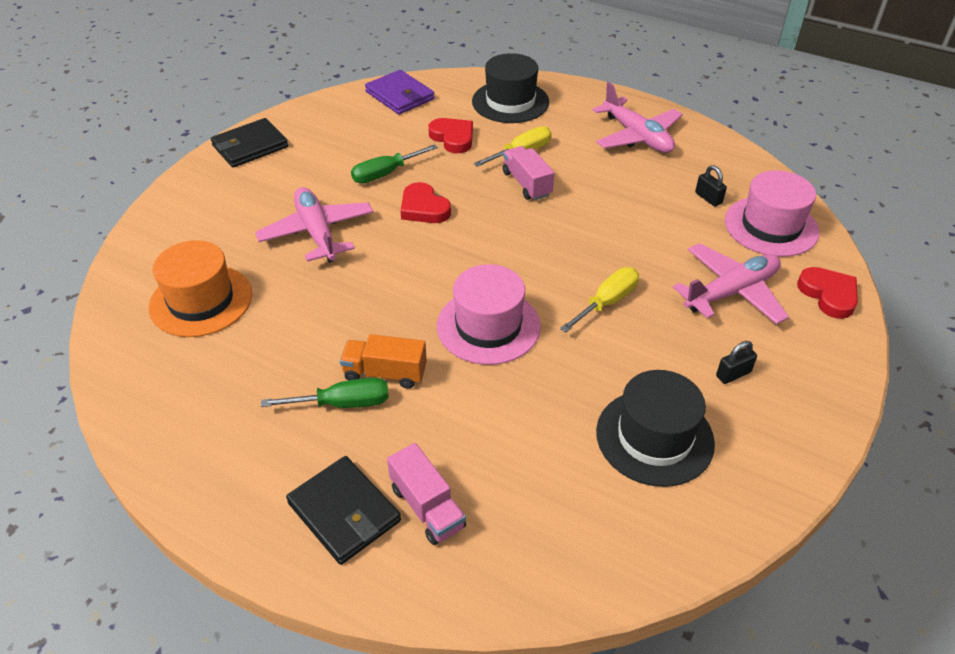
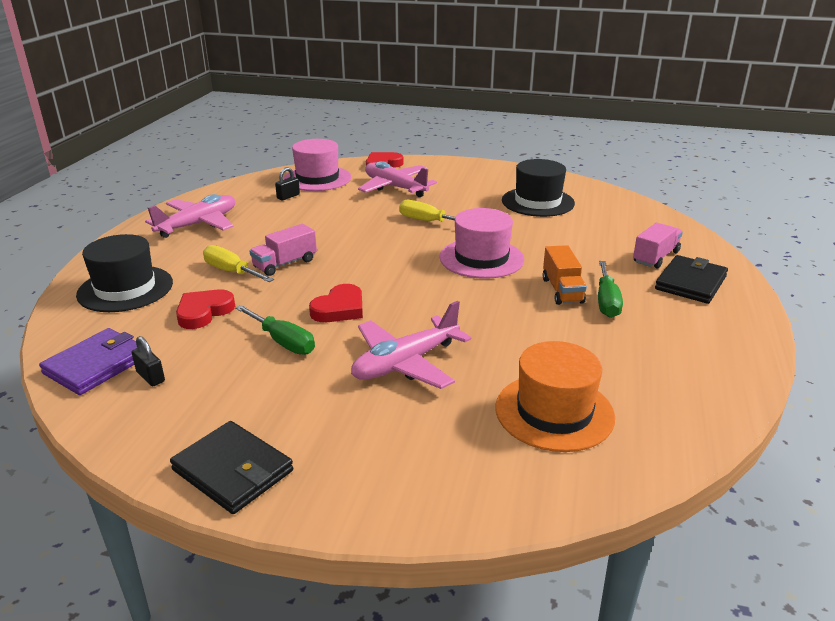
camera: 105 degrees left, 15 degrees down
(343, 403) = (606, 301): green screwdriver -> green screwdriver turned 150 degrees counterclockwise
(733, 374) = (470, 185): black padlock -> black padlock (150, 377)

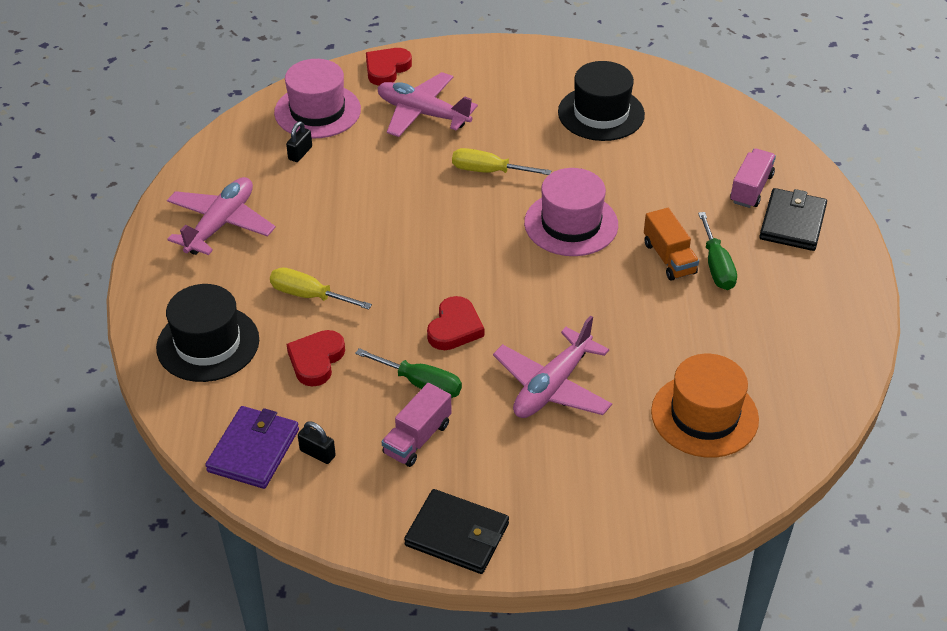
camera: 15 degrees left, 15 degrees up
(285, 264) = (361, 272): pink truck -> pink truck (417, 438)

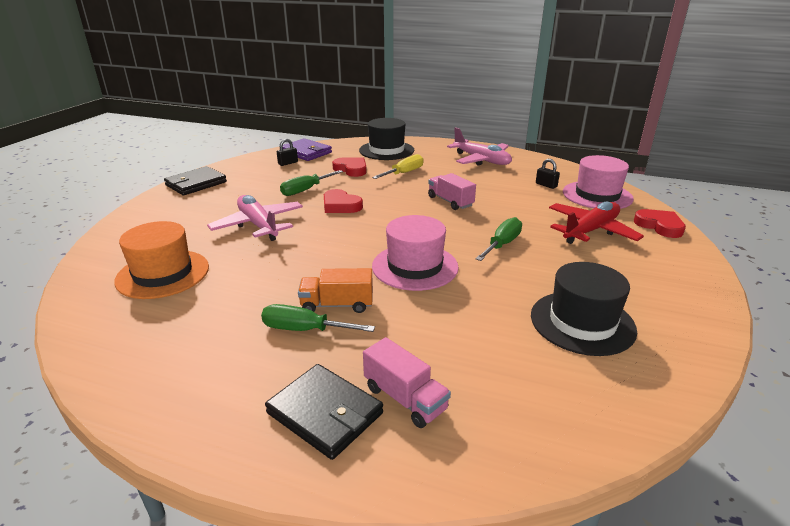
camera: 110 degrees right, 15 degrees down
(417, 438) = (268, 184): pink truck -> pink truck (450, 201)
(422, 113) = (590, 231): pink plane -> red plane
(488, 171) = (502, 244): yellow screwdriver -> green screwdriver

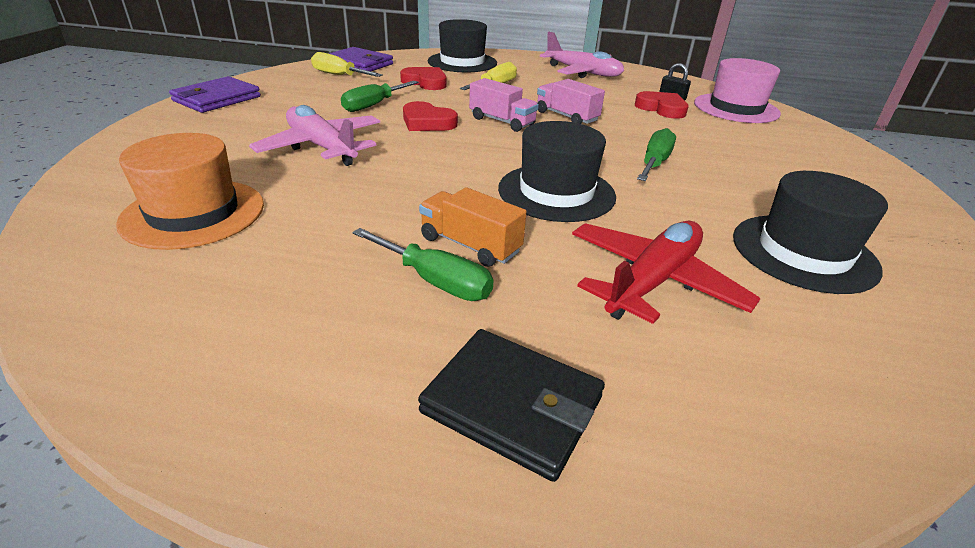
camera: 10 degrees left, 5 degrees up
(196, 184) = (217, 99): black wallet -> purple wallet
(288, 163) = (339, 75): black padlock -> yellow screwdriver
(304, 330) = (435, 281): green screwdriver -> green screwdriver turned 150 degrees counterclockwise
(337, 305) = (470, 245): orange truck -> orange truck turned 45 degrees clockwise
(405, 398) = (623, 372): pink truck -> pink truck (502, 121)
(415, 266) = (556, 192): pink hat -> black hat
(590, 231) = (751, 146): red plane -> red plane (652, 281)
(659, 226) = (825, 139): red heart -> red heart (661, 108)

